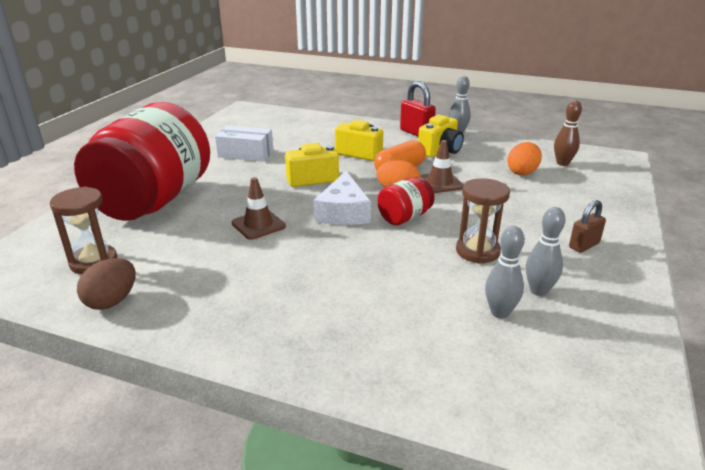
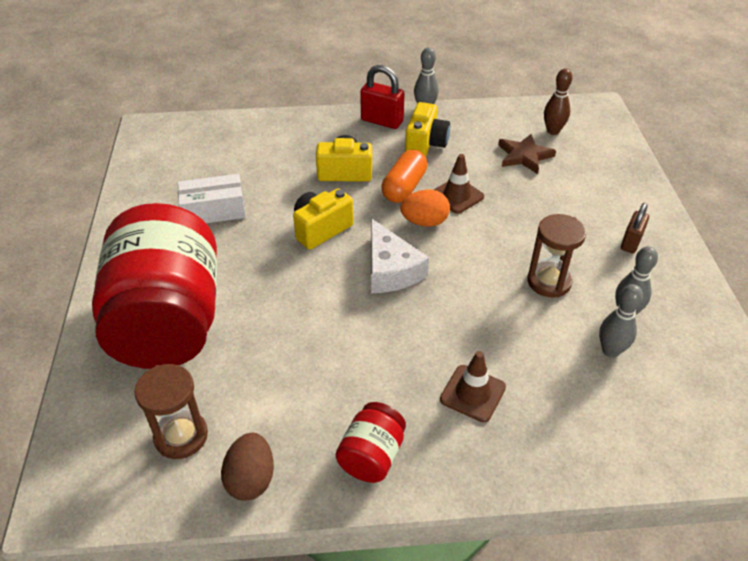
camera: 25 degrees left, 15 degrees up
(258, 225) = (317, 318): brown traffic cone -> brown traffic cone (472, 393)
(405, 217) = (455, 257): red jar -> red jar (371, 456)
(522, 172) = (524, 156): orange egg -> brown star

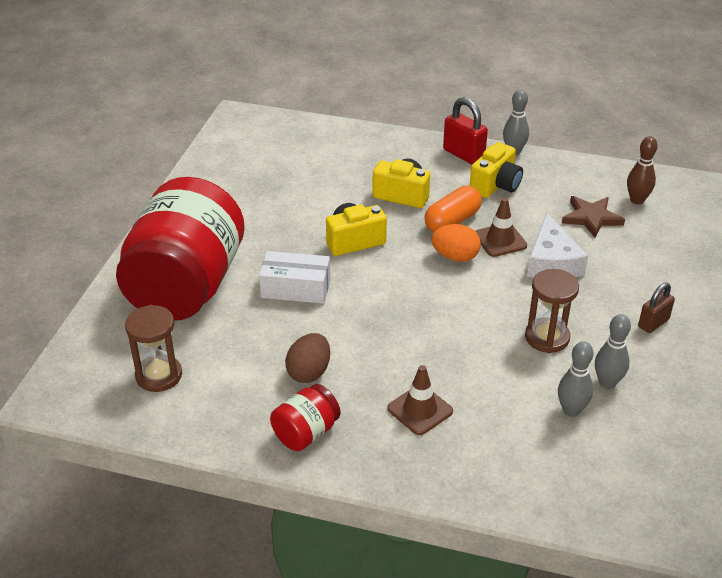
camera: 20 degrees right, 5 degrees down
(214, 210) = (265, 203): white box -> white box (295, 288)
(251, 479) = (199, 422): brown egg -> brown egg (309, 372)
(390, 269) = (400, 290): white cheese -> white cheese (552, 262)

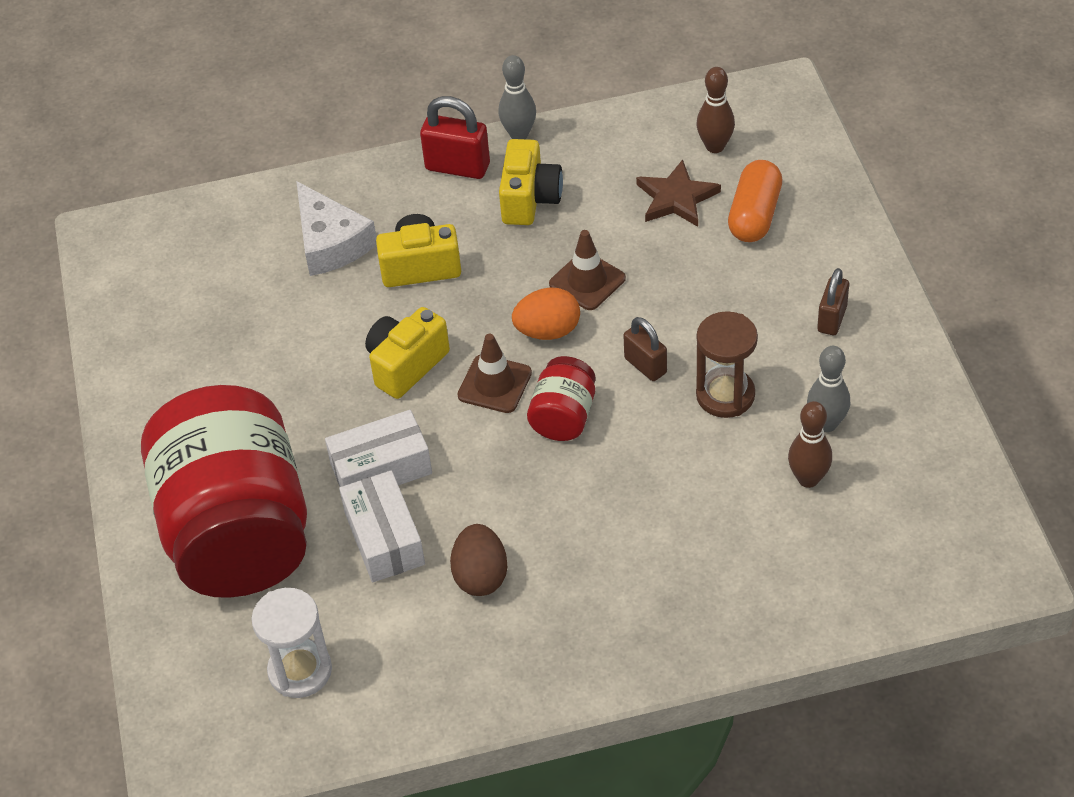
camera: 25 degrees left, 10 degrees up
(159, 375) = (300, 671): brown hourglass -> white hourglass
(267, 326) = (384, 538): none -> white box
(306, 433) = (532, 655): red jar -> red jar (563, 416)
(420, 410) = (642, 561): brown traffic cone -> brown traffic cone (494, 384)
(452, 221) = (510, 279): orange capsule -> orange capsule (754, 215)
(504, 300) = (645, 366): none -> brown padlock
(552, 262) = (667, 285): white cheese -> white cheese (330, 242)
(571, 410) = (808, 479): grey bowling pin -> brown bowling pin

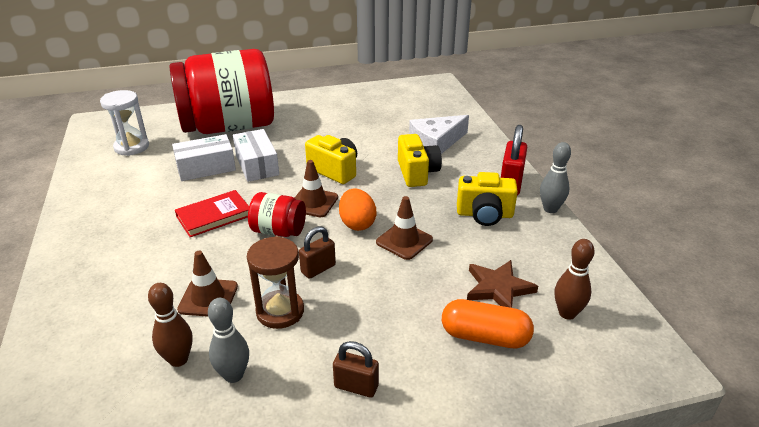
camera: 85 degrees right, 15 degrees down
(480, 576) = (163, 200): brown egg -> none
(526, 499) = (214, 216): none -> red book
(704, 471) = (208, 298): none -> brown traffic cone

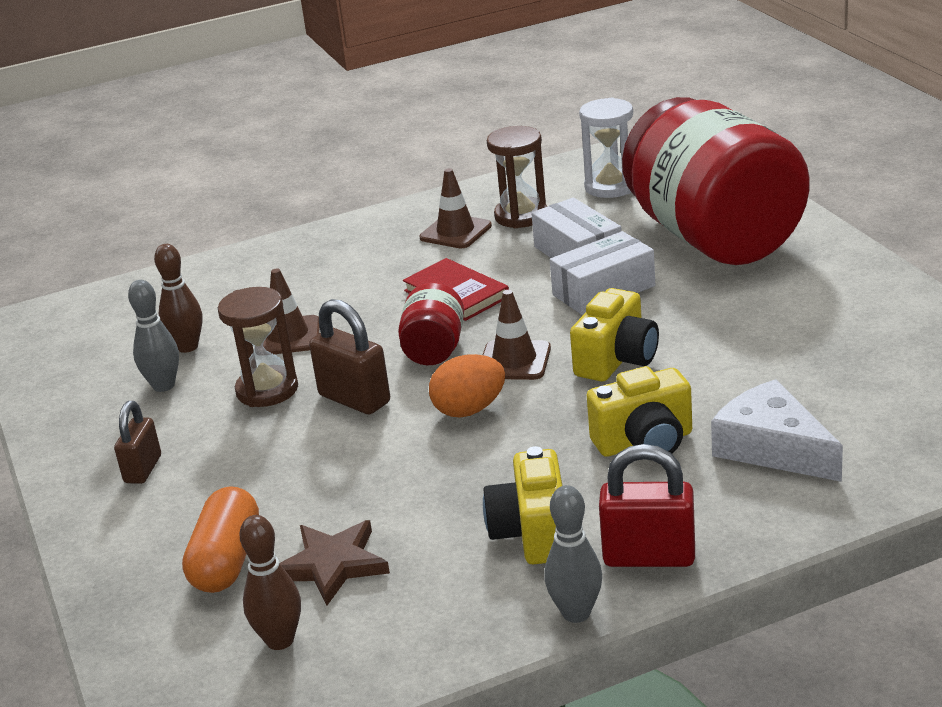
camera: 85 degrees right, 5 degrees down
(133, 181) = (521, 216): none -> brown hourglass
(318, 269) = (354, 399): brown padlock -> brown padlock, size x1.50
(404, 241) = (434, 460): brown traffic cone -> brown traffic cone (455, 232)

